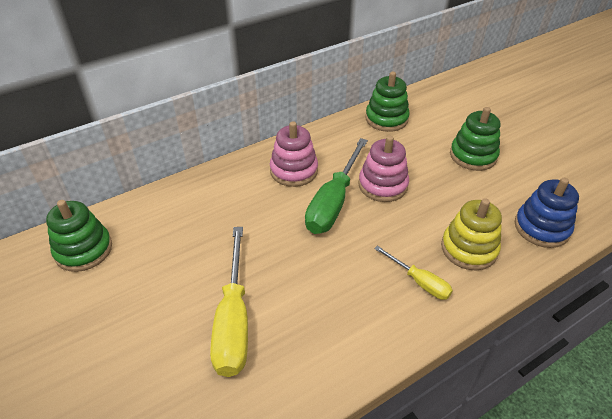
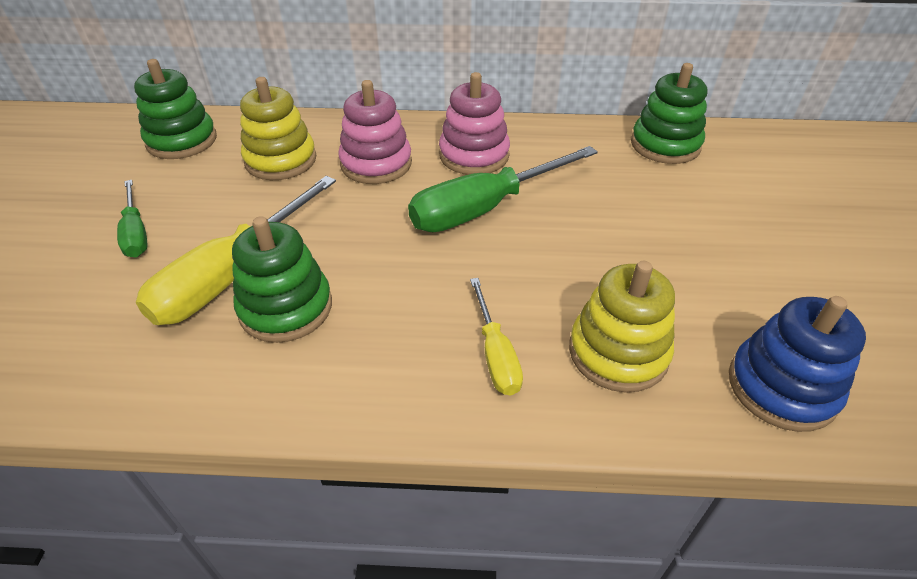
camera: 35 degrees right, 0 degrees up
(134, 331) = (136, 233): none -> green screwdriver
(176, 230) = (281, 160): none -> yellow stacking toy
(383, 185) = (573, 217): pink stacking toy -> pink stacking toy (376, 164)
(473, 156) = (758, 239): green stacking toy -> green stacking toy (286, 308)

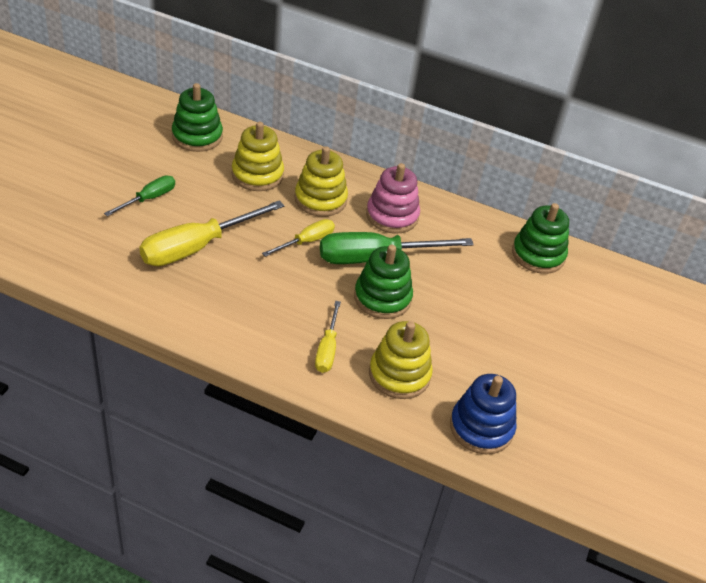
camera: 15 degrees right, 0 degrees up
(136, 233) = (149, 199): green screwdriver -> green screwdriver turned 135 degrees counterclockwise
(286, 308) = (220, 279): green stacking toy -> green stacking toy (382, 298)
(376, 164) = (320, 199): pink stacking toy -> yellow stacking toy
(385, 217) = (306, 241): none -> yellow screwdriver

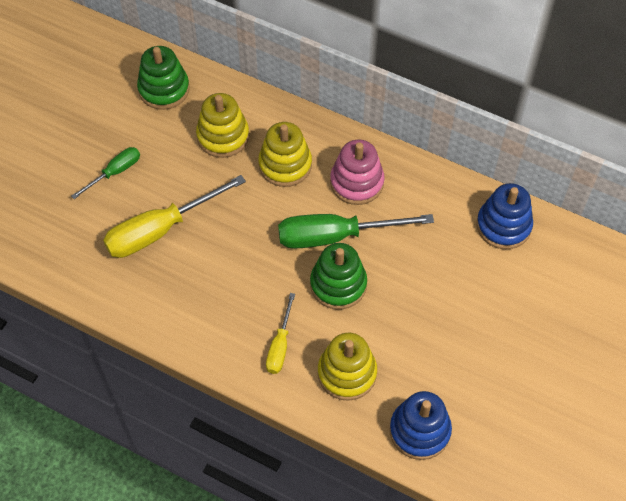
camera: 10 degrees right, 15 degrees up
(306, 241) = (268, 218): yellow screwdriver -> none
(538, 255) = (503, 226): green stacking toy -> blue stacking toy

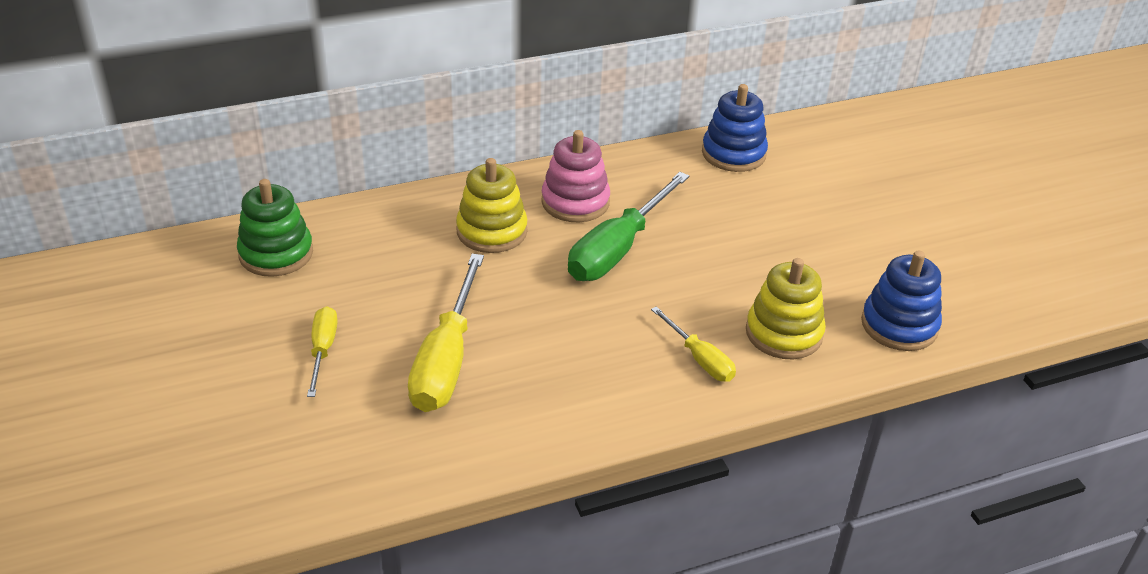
camera: 50 degrees left, 20 degrees down
(115, 172) = (323, 350): green screwdriver -> yellow screwdriver
(223, 136) = (397, 249): yellow stacking toy -> none
(338, 284) = (675, 279): green stacking toy -> none

